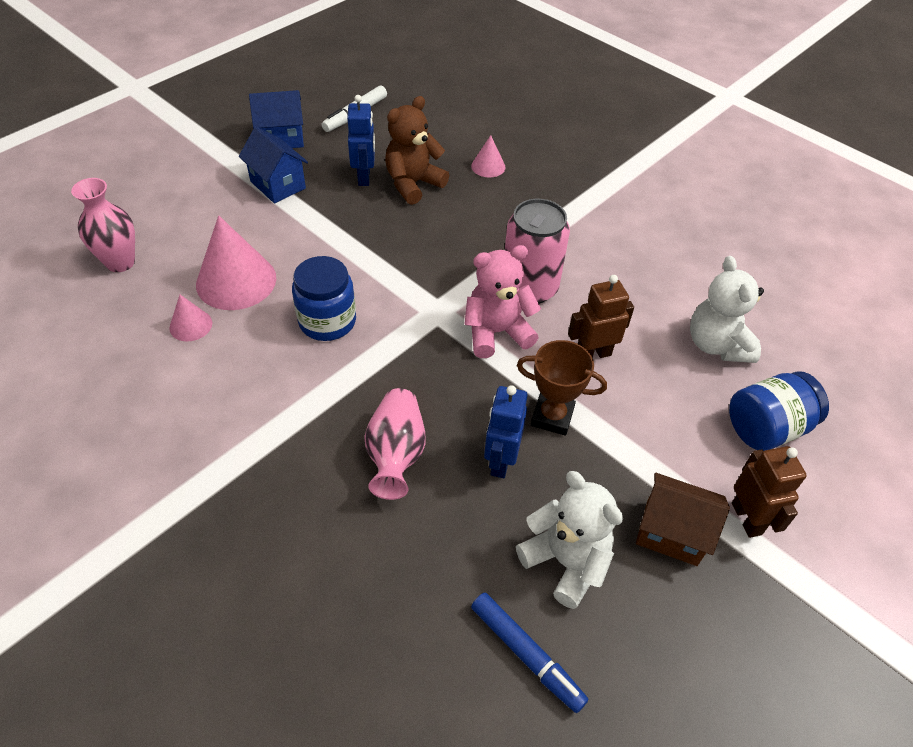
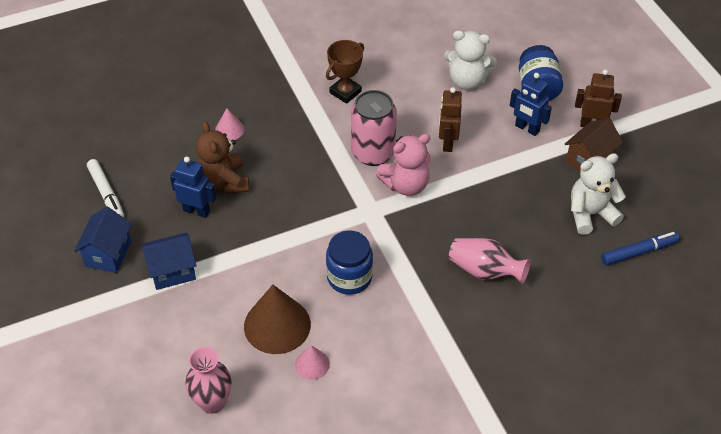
camera: 65 degrees left, 0 degrees up
(236, 281) = (277, 325): pink cone -> brown cone
(497, 332) = (406, 185): pink teddy bear -> pink teddy bear turned 120 degrees counterclockwise
(500, 461) = (511, 219): blue robot -> blue robot (527, 128)
(552, 416) = (488, 182): brown trophy -> brown trophy (345, 92)

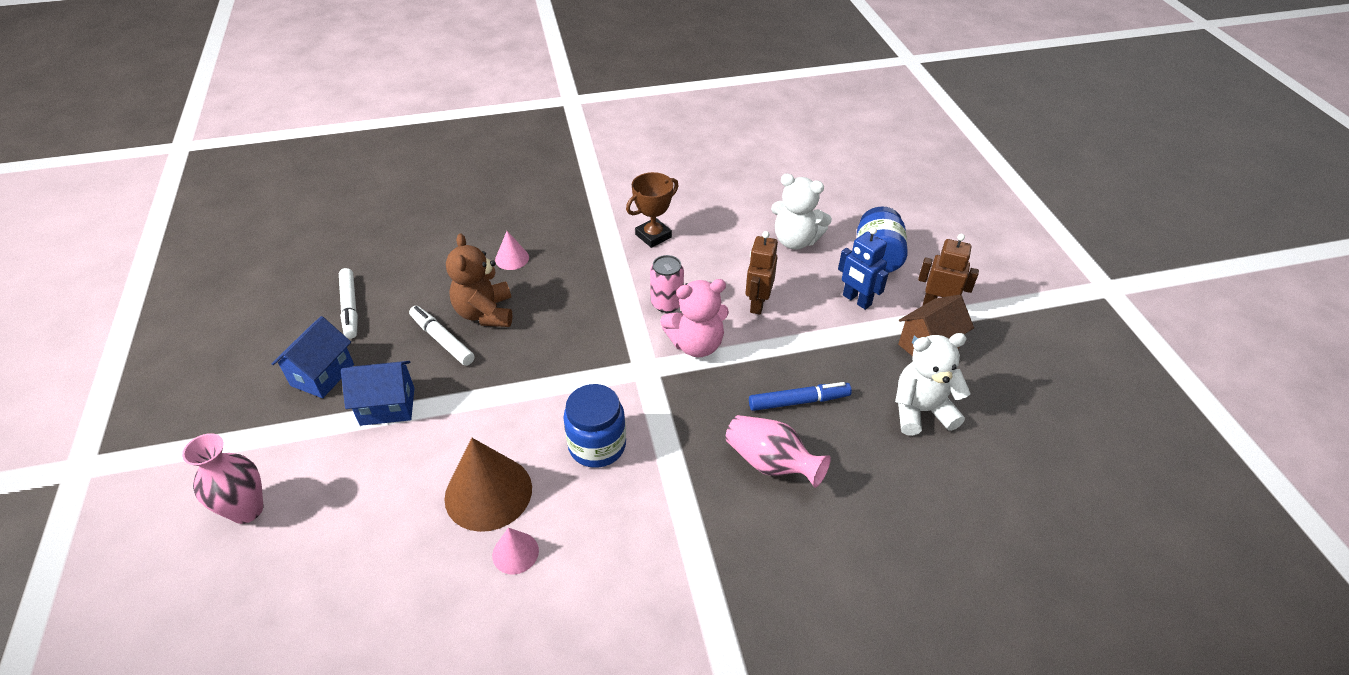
camera: 10 degrees right, 5 degrees down
(196, 210) = (442, 340): blue robot -> white marker
(212, 402) = (370, 584): pink vase -> pink vase (247, 510)
(373, 153) = (667, 303): pink can -> pink can, size x0.62
(638, 252) = (979, 469): blue marker -> blue marker (798, 401)

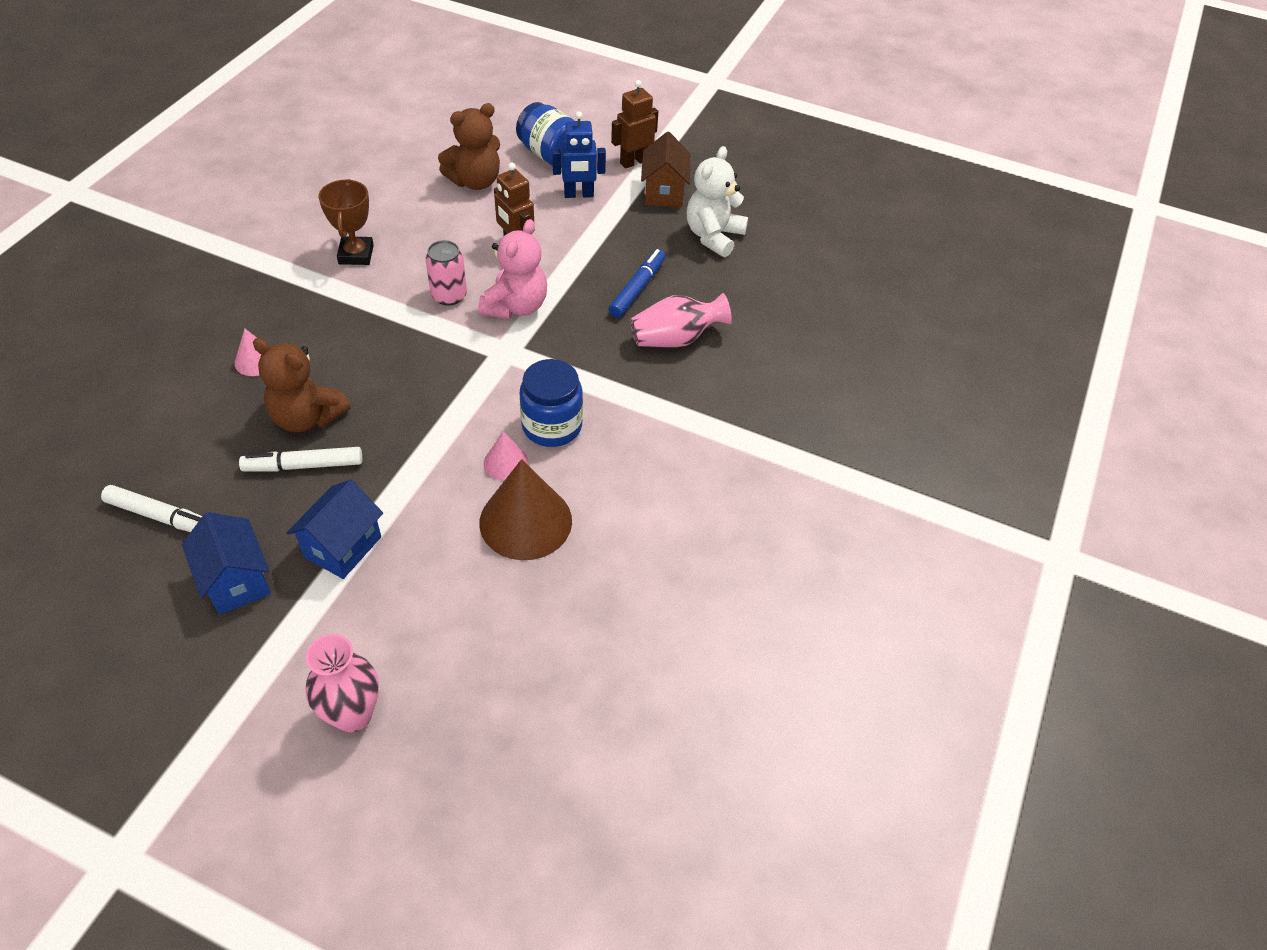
camera: 55 degrees left, 5 degrees up
(515, 553) = (604, 534): pink cone -> pink cone (506, 462)
(795, 240) = (475, 181): white teddy bear -> brown teddy bear

